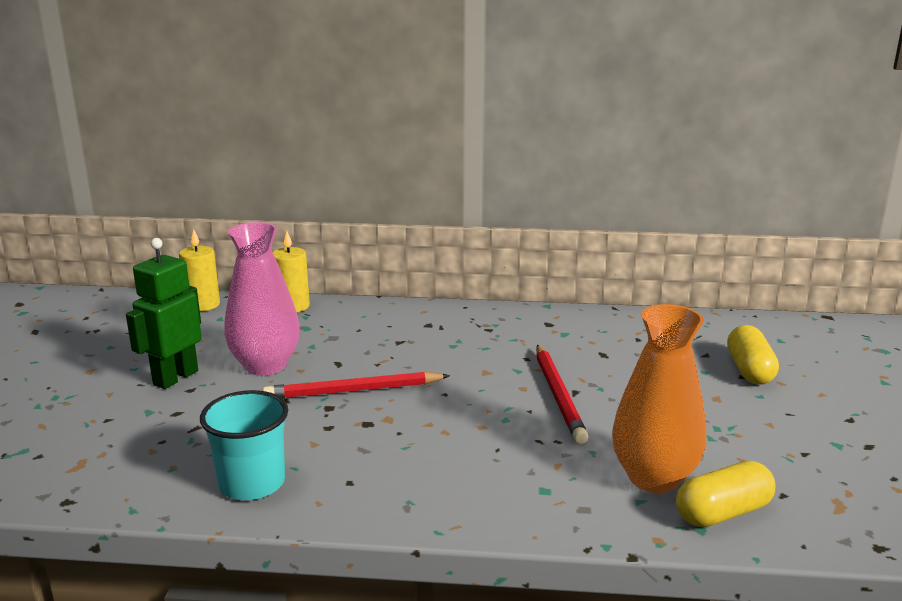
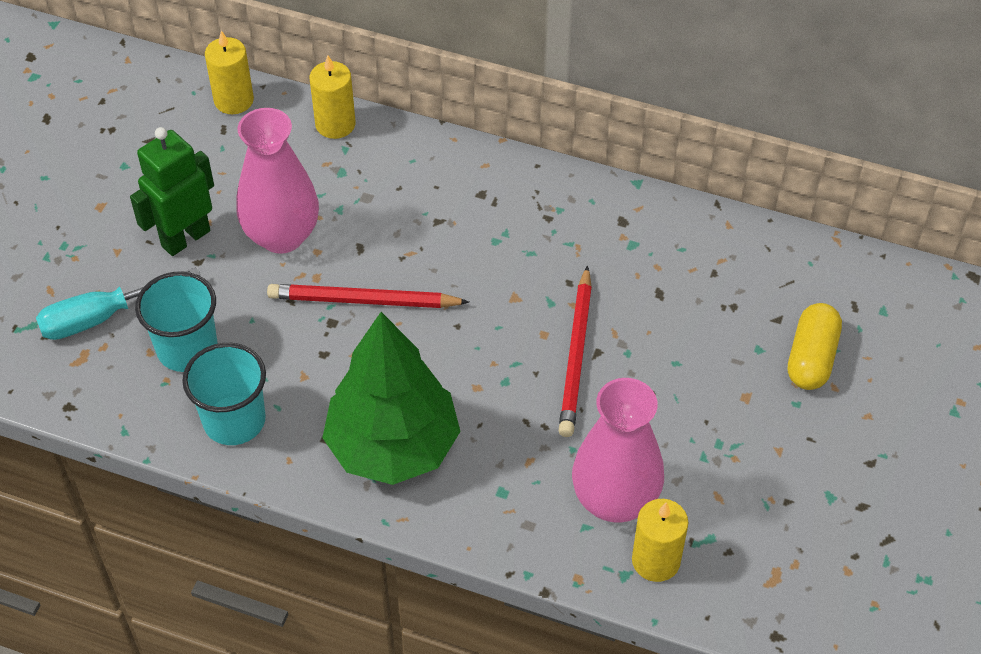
camera: 15 degrees right, 30 degrees up
(98, 435) = (102, 317): none -> turquoise screwdriver
(191, 443) = (187, 349): none -> turquoise cup
(421, 476) = (393, 447): none -> green tree
(654, 477) = (615, 500): orange vase -> pink vase
(722, 513) = (656, 561): yellow capsule -> yellow candle

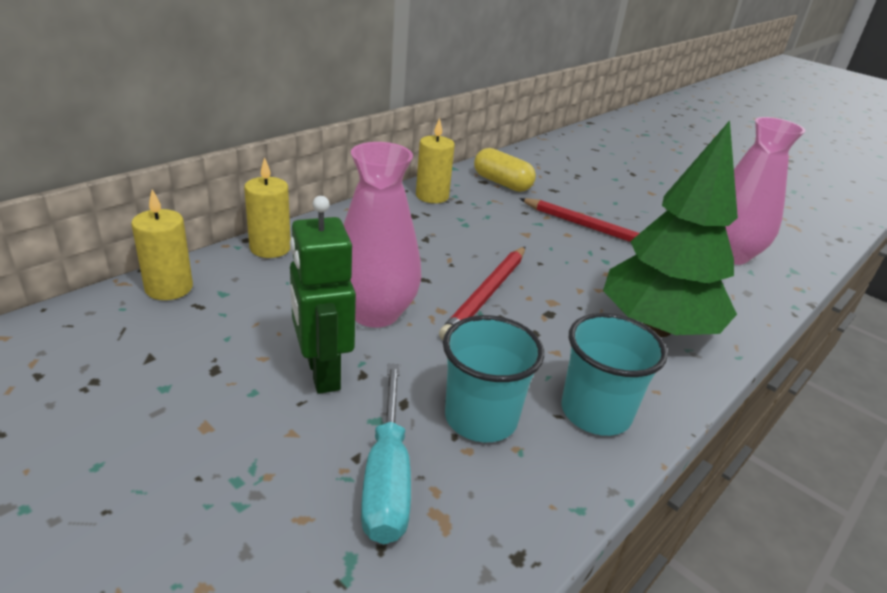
camera: 70 degrees left, 20 degrees down
(656, 561) = (782, 256): yellow candle -> yellow candle (432, 196)
(811, 358) = (628, 169): yellow capsule -> yellow capsule (502, 183)

